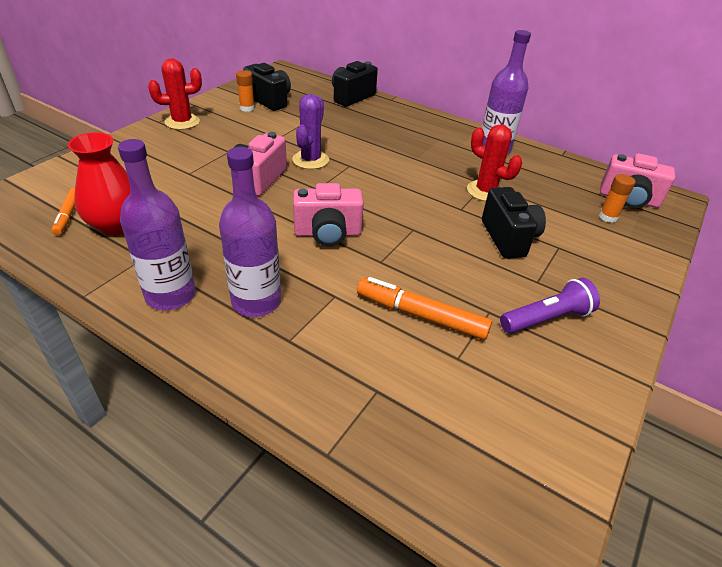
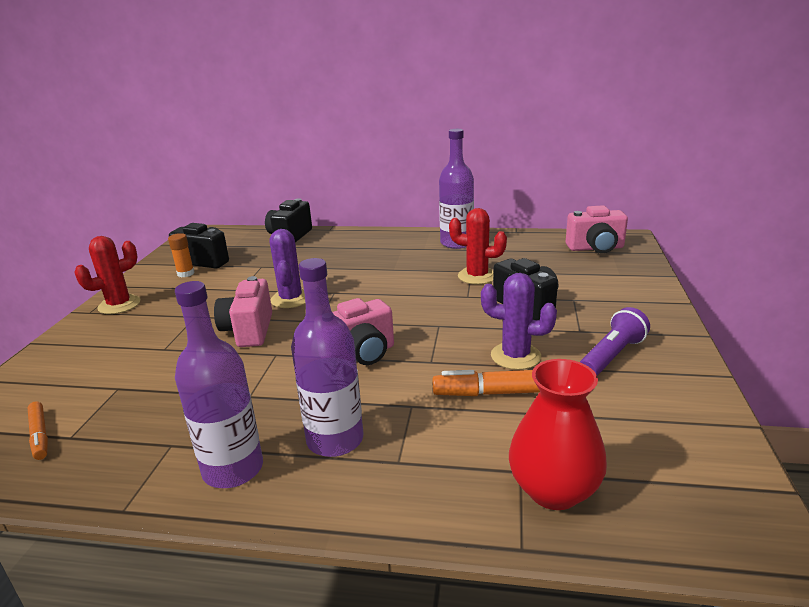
camera: 20 degrees left, 15 degrees down
(117, 225) = (112, 424): red vase -> red vase (553, 490)
(457, 284) = (515, 356): none -> purple cactus
(608, 217) = (591, 265): orange glue stick -> none

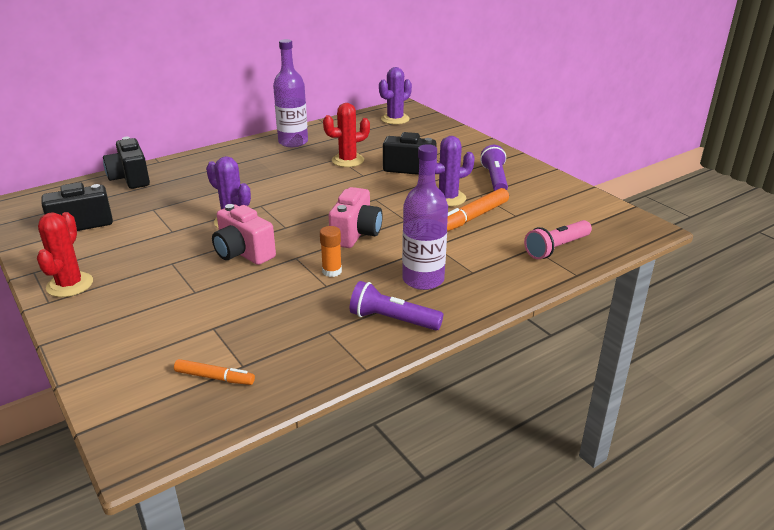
camera: 45 degrees left, 5 degrees up
(186, 273) = (84, 239): orange glue stick -> orange glue stick (332, 271)
(233, 469) = (392, 320): purple bottle -> purple flashlight
(553, 490) = (556, 248): red vase -> pink flashlight
(595, 248) = (395, 119): pink camera -> purple cactus

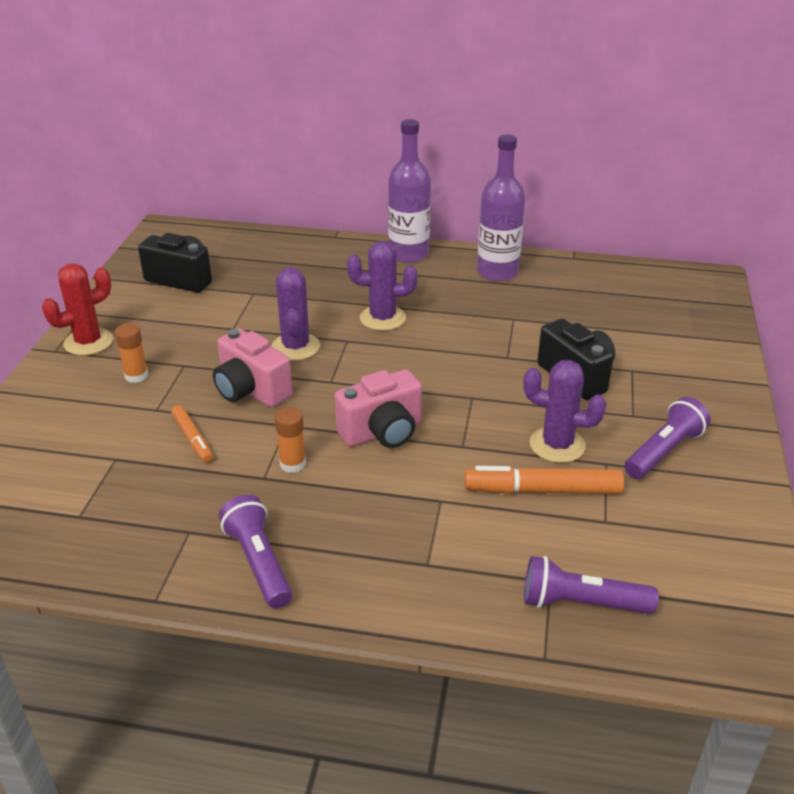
camera: 45 degrees right, 5 degrees up
(130, 179) = (284, 246): black camera -> none
(146, 283) = (136, 376): none -> orange glue stick
(215, 377) = (46, 512): orange marker -> orange marker (193, 438)
(243, 253) = (251, 390): pink camera -> pink camera turned 45 degrees counterclockwise
(348, 160) = (520, 327): red cactus -> none
(395, 119) = (670, 293): purple cactus -> purple cactus (382, 318)
(423, 279) = (361, 536): purple bottle -> purple bottle (408, 254)
(556, 248) = (581, 603): pink flashlight -> purple flashlight

